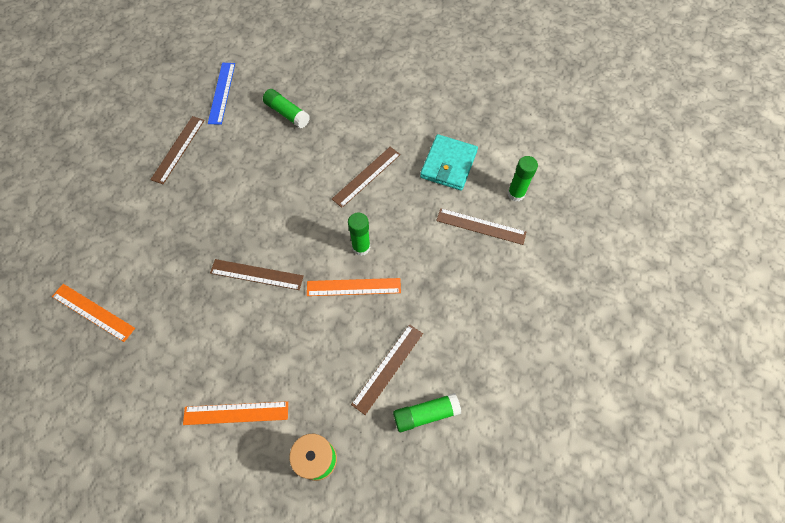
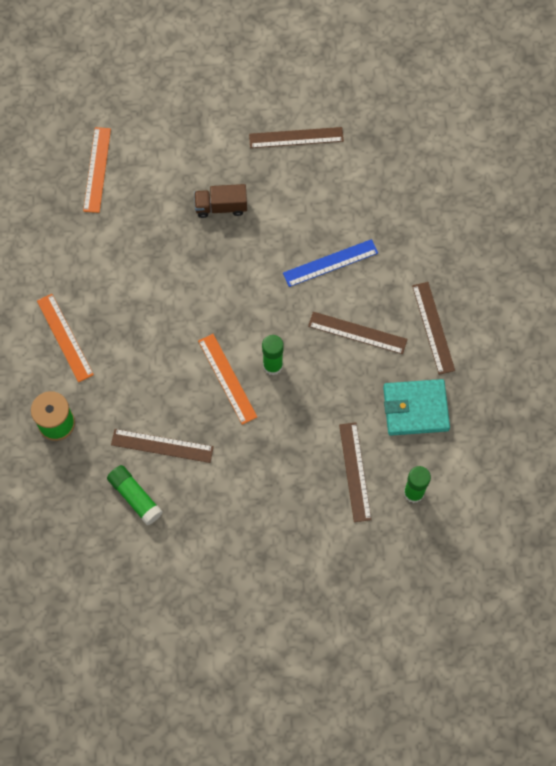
camera: 65 degrees right, 5 degrees up
(198, 227) = (221, 207): none -> brown truck
(221, 93) = (386, 137): blue ruler -> blue ruler (330, 263)
(256, 274) = (198, 285): brown ruler -> brown ruler (433, 327)
(287, 113) = (395, 216): green glue stick -> none

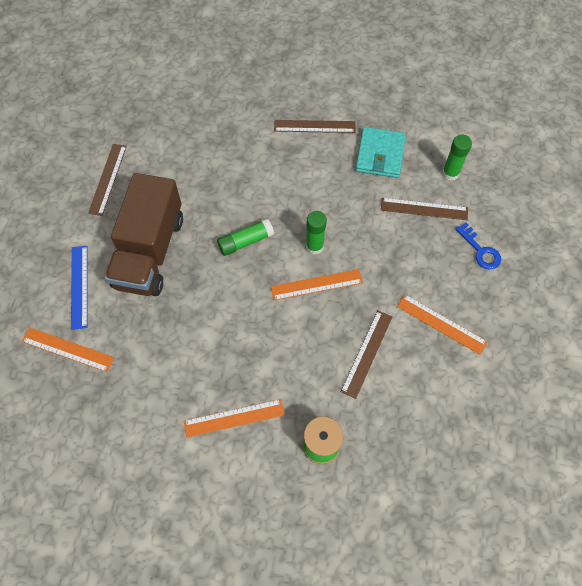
camera: 75 degrees left, 5 degrees down
(135, 497) = (411, 388): green glue stick -> green glue stick (245, 241)
(214, 515) = (441, 324): none -> orange ruler
(221, 207) = (150, 251): brown truck -> brown truck, size x2.23
(317, 543) = (480, 250): none -> blue key
(330, 263) = (234, 182): blue ruler -> blue ruler (79, 286)
(357, 332) = (303, 178): brown ruler -> none

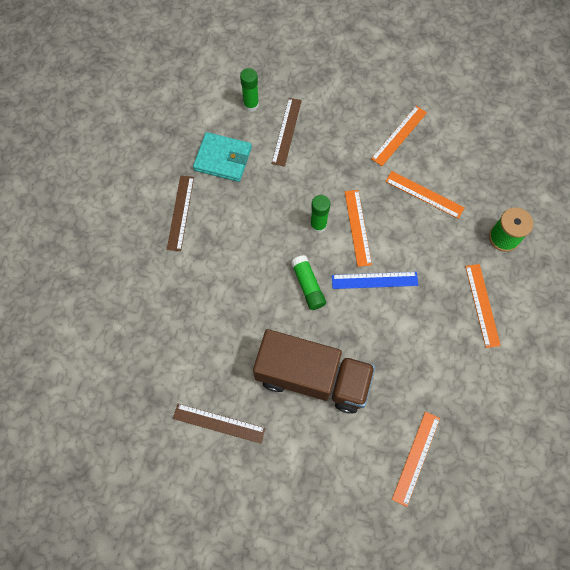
camera: 85 degrees left, 5 degrees up
(79, 286) = (348, 449): blue ruler -> blue ruler (374, 280)
(367, 353) = (424, 194): brown ruler -> orange ruler
(480, 250) = (332, 96): blue key -> none

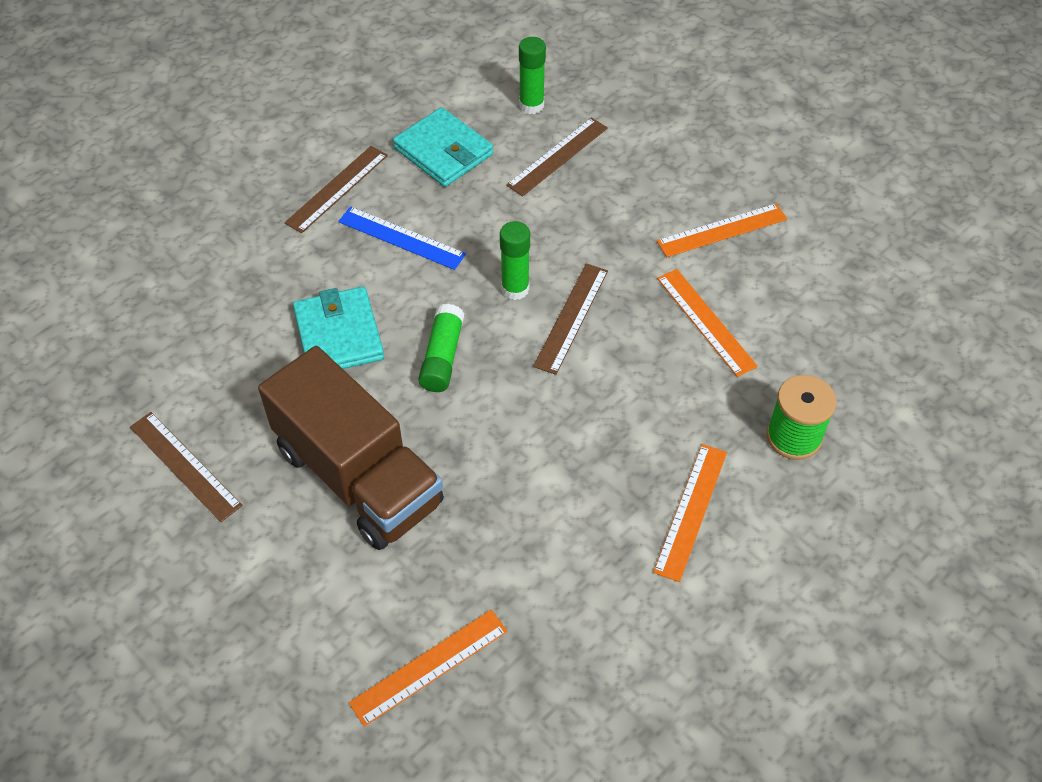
camera: 30 degrees right, 15 degrees down
(245, 302) = (339, 335): none -> turquoise wallet
(357, 227) = (571, 317): orange ruler -> brown ruler
(374, 280) = (545, 397): blue ruler -> blue ruler (401, 238)

